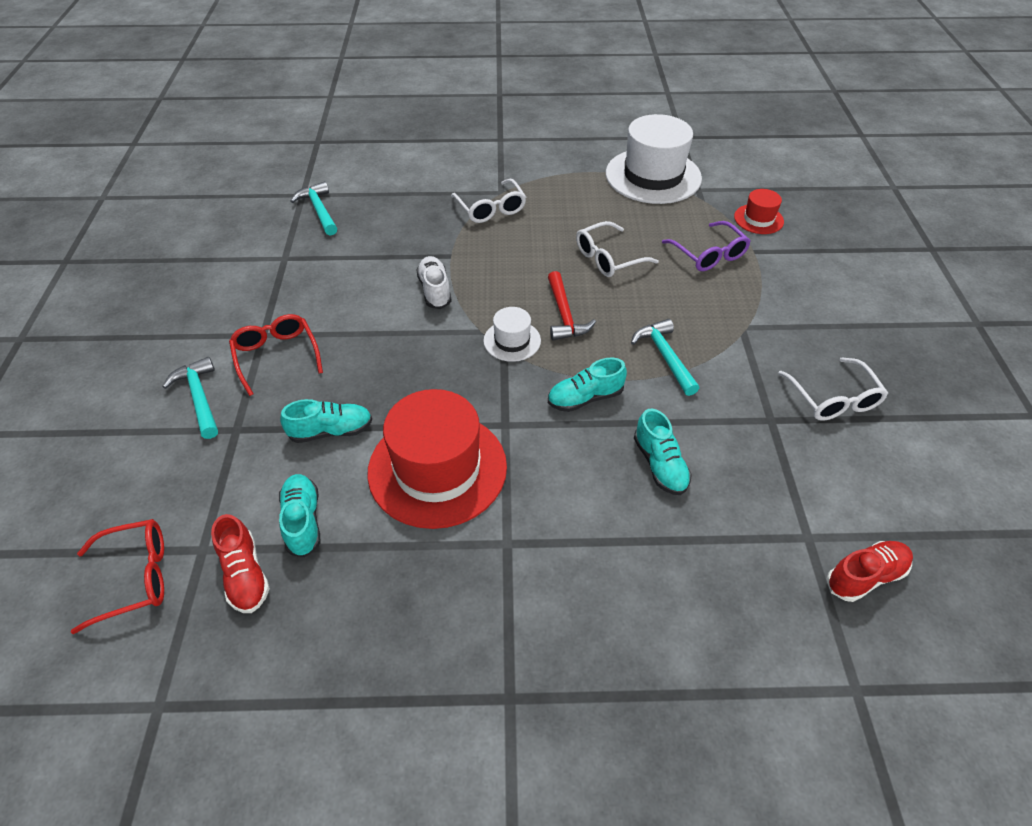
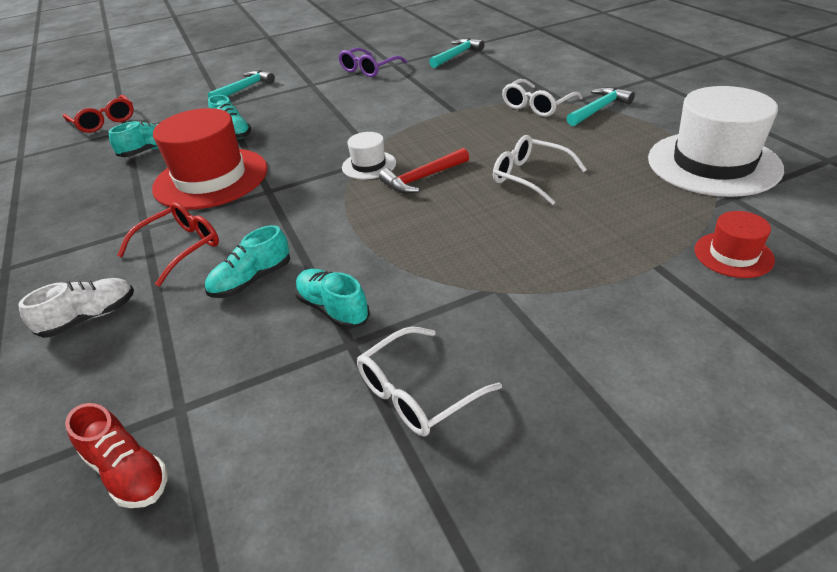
camera: 70 degrees right, 10 degrees down
(245, 575) = (108, 148): red shoe -> none
(276, 356) = (294, 94): red glasses -> red glasses (180, 248)
(435, 290) = (404, 118): white shoe -> white shoe (90, 317)
(585, 398) = (319, 218): turquoise shoe -> turquoise shoe (333, 309)
(664, 356) = (405, 246): turquoise hammer -> turquoise hammer (599, 109)
(709, 254) = (608, 234): purple glasses -> purple glasses (369, 69)

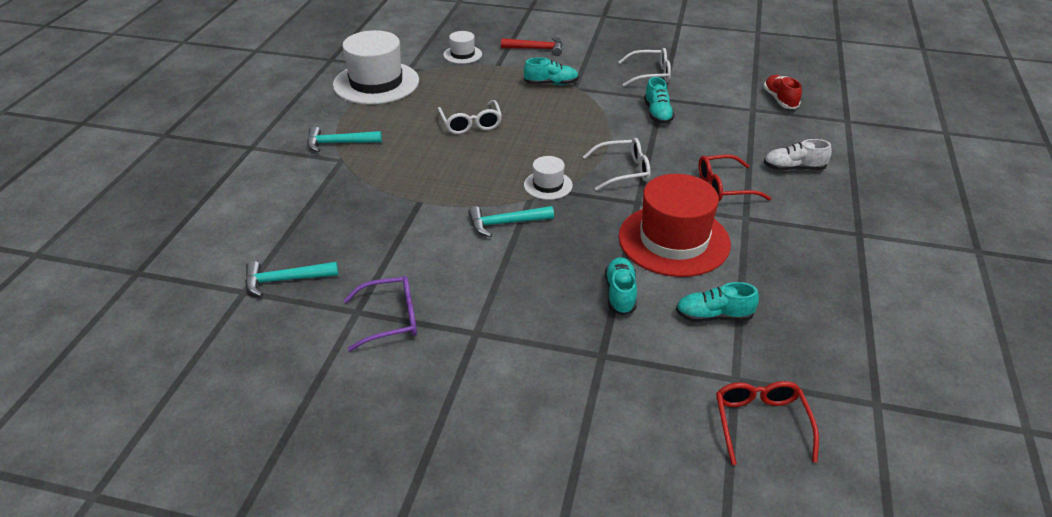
camera: 145 degrees left, 0 degrees up
(245, 88) = (551, 382): turquoise hammer -> turquoise hammer (505, 223)
(251, 280) = (690, 145): turquoise shoe -> turquoise shoe (551, 84)
(422, 178) = (529, 156): red hammer -> red hammer (537, 49)
(537, 106) = (364, 169): white glasses -> white glasses (623, 171)
(733, 255) = (462, 54): red hat -> white hat

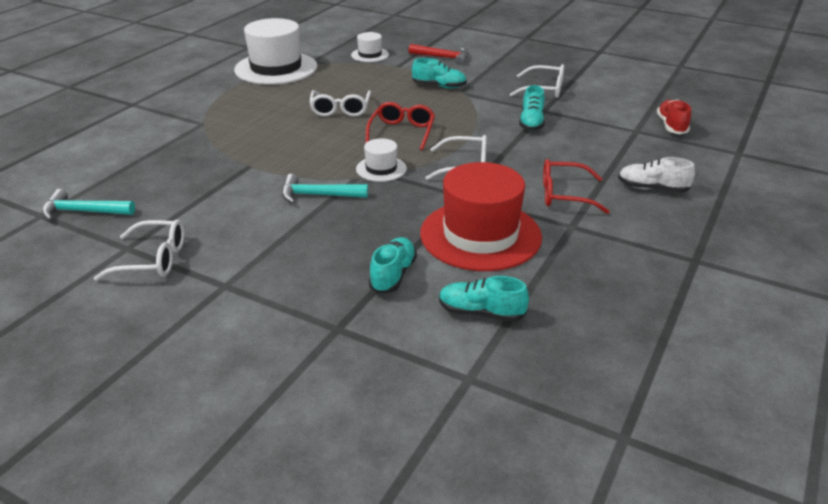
camera: 15 degrees right, 5 degrees down
(338, 143) = (209, 110): turquoise hammer -> none
(390, 319) = (153, 259): purple glasses -> white glasses
(760, 423) = (471, 430): red glasses -> red glasses (402, 132)

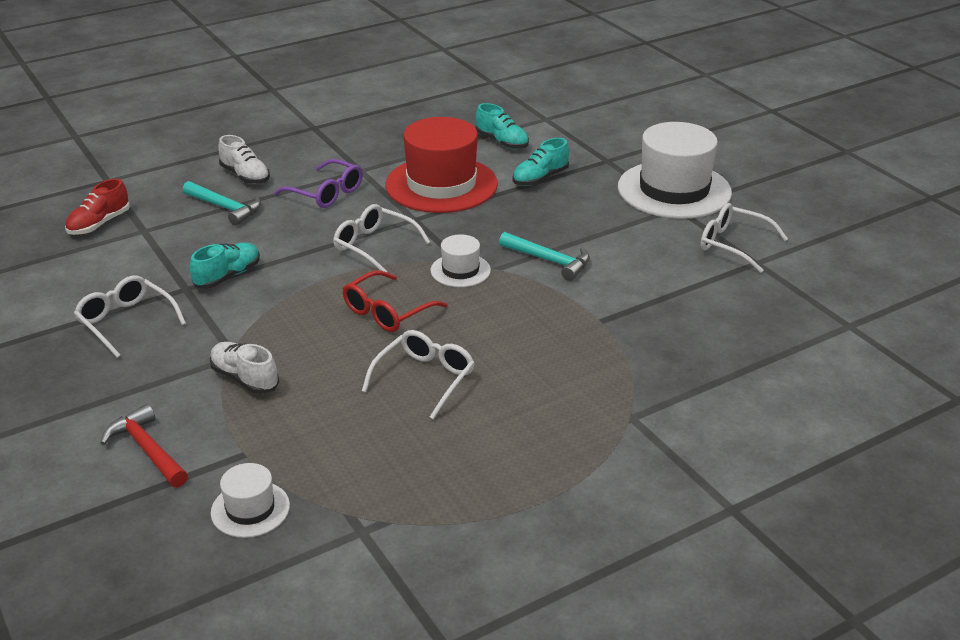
camera: 150 degrees left, 0 degrees up
(83, 212) = (803, 316): turquoise hammer -> turquoise hammer (225, 208)
(276, 68) = (444, 530): white hat -> white hat (674, 190)
(439, 86) = (245, 378): turquoise shoe -> white shoe
(564, 195) = (326, 193): red glasses -> purple glasses

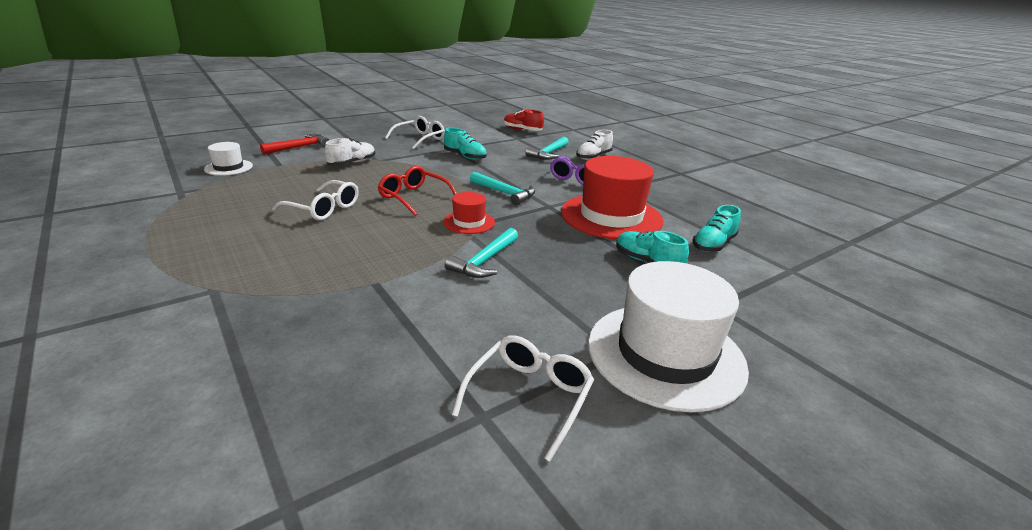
camera: 85 degrees right, 5 degrees down
(374, 246) = (505, 193): white glasses -> turquoise hammer
(460, 270) = (469, 222): white hat -> red hat

